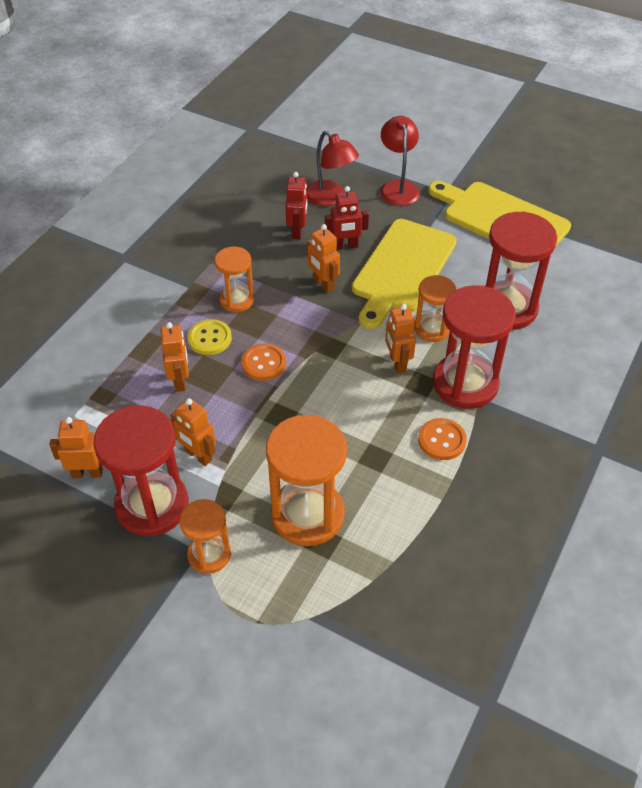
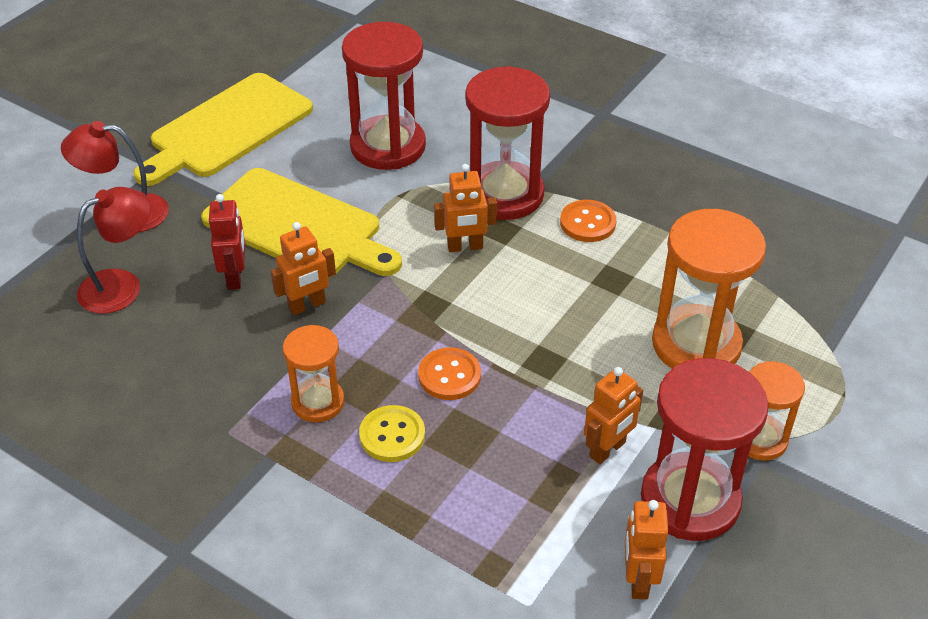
camera: 85 degrees left, 5 degrees down
(180, 381) = (472, 471): orange robot -> none
(297, 232) = (186, 326): red robot -> none
(432, 329) = (412, 211): orange hourglass -> none

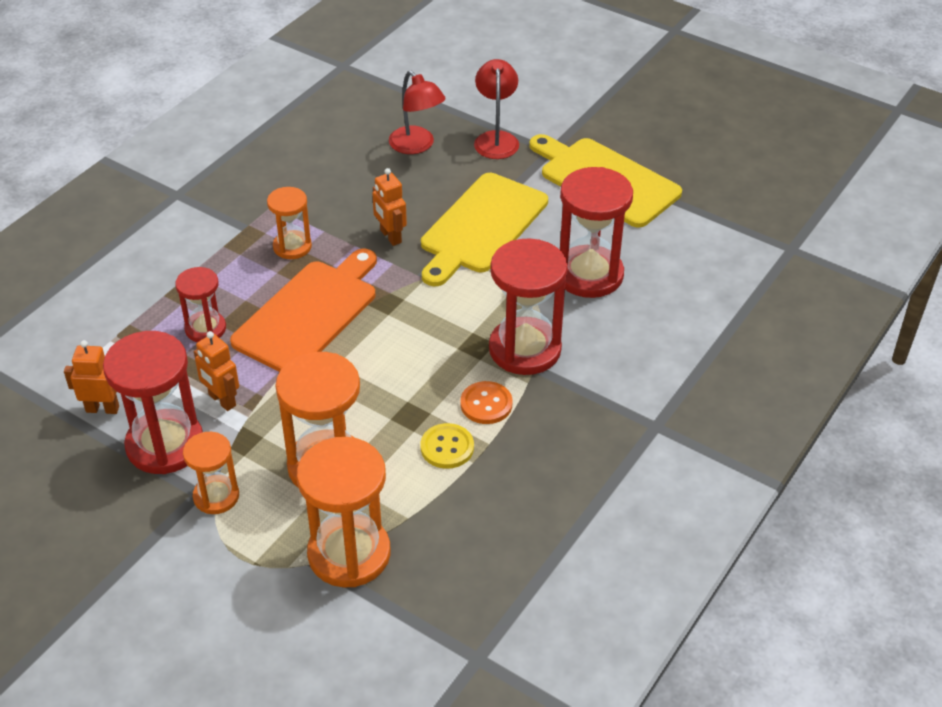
camera: 90 degrees right, 0 degrees up
(235, 277) = (423, 198): red robot -> none
(392, 435) = (255, 284): yellow button -> yellow button (447, 447)
(449, 375) = (309, 313): orange button -> orange cutting board
(465, 247) = (455, 323): orange robot -> none
(479, 481) = (205, 329): none -> red hourglass
(810, 320) = (349, 554): none -> orange hourglass

